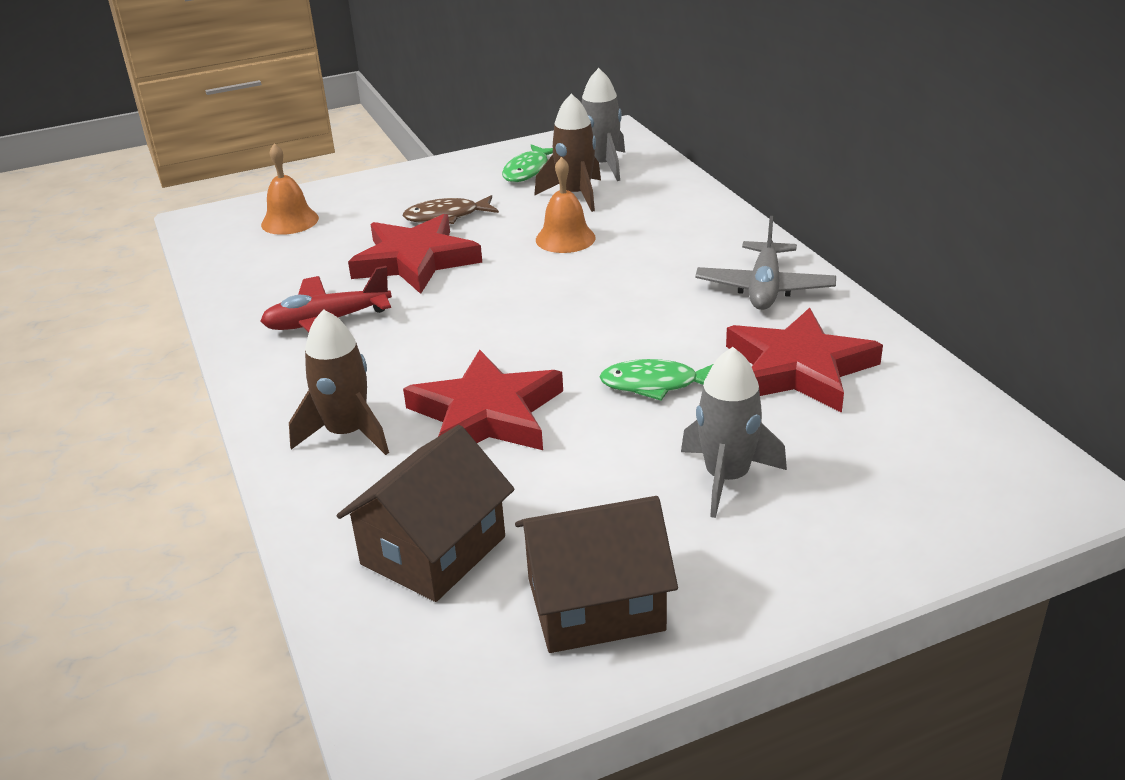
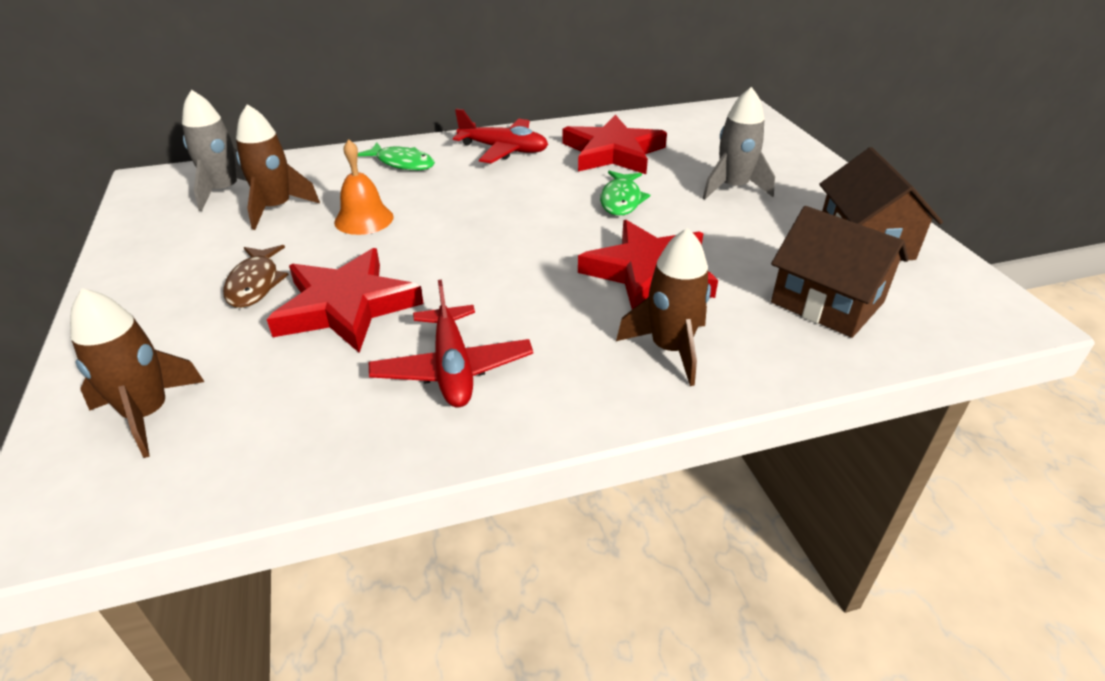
camera: 85 degrees left, 5 degrees up
(290, 221) = (147, 414): orange bell -> brown rocket
(528, 171) = (190, 230): green fish -> green fish (402, 163)
(764, 288) = (504, 150): grey plane -> red plane

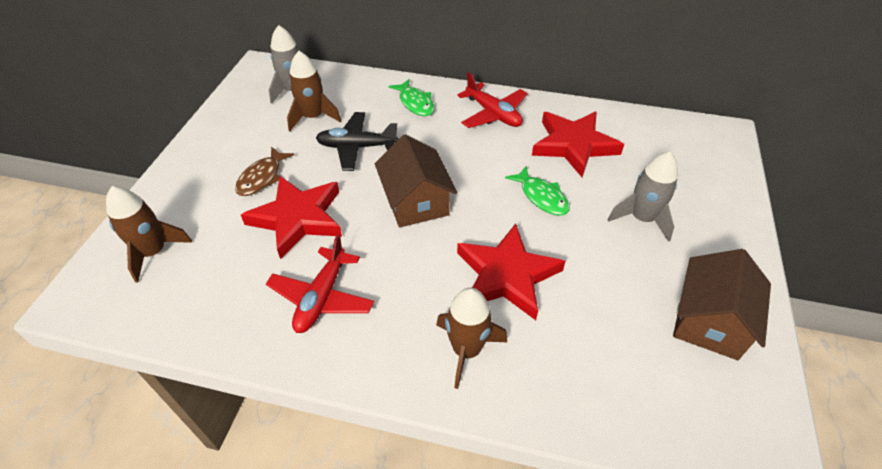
camera: 30 degrees right, 10 degrees up
(364, 219) = (356, 147): orange bell -> black plane
(621, 200) = (541, 197): green fish -> green fish turned 75 degrees counterclockwise
(827, 302) = (619, 366): brown house -> brown house (416, 201)

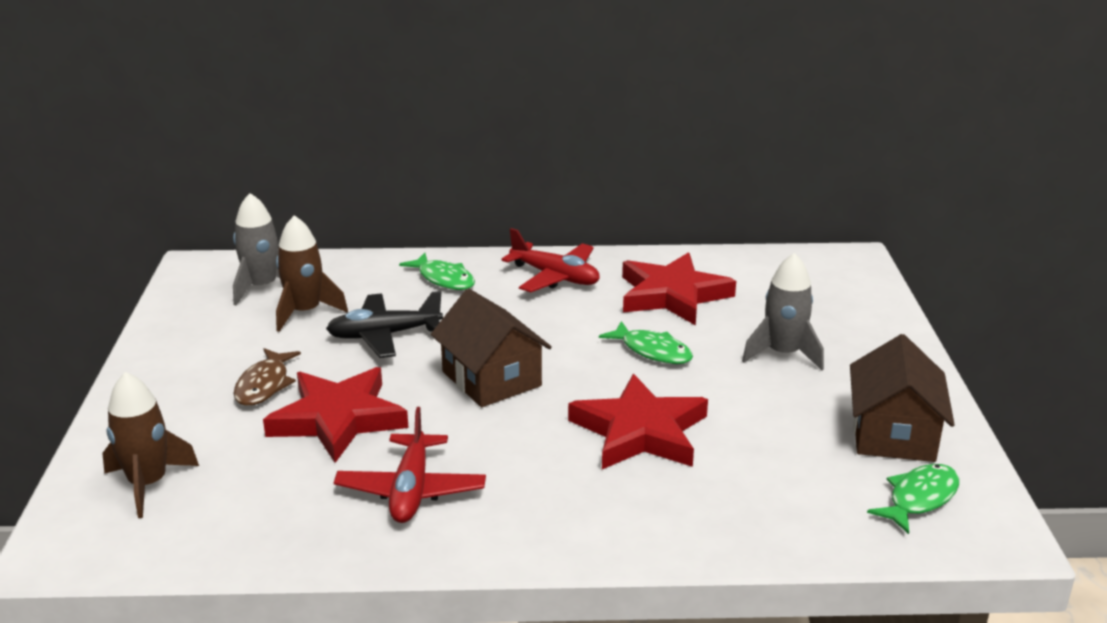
camera: 15 degrees left, 20 degrees down
(467, 350) = (620, 507): brown rocket -> none
(713, 398) = (919, 498): none -> green fish

